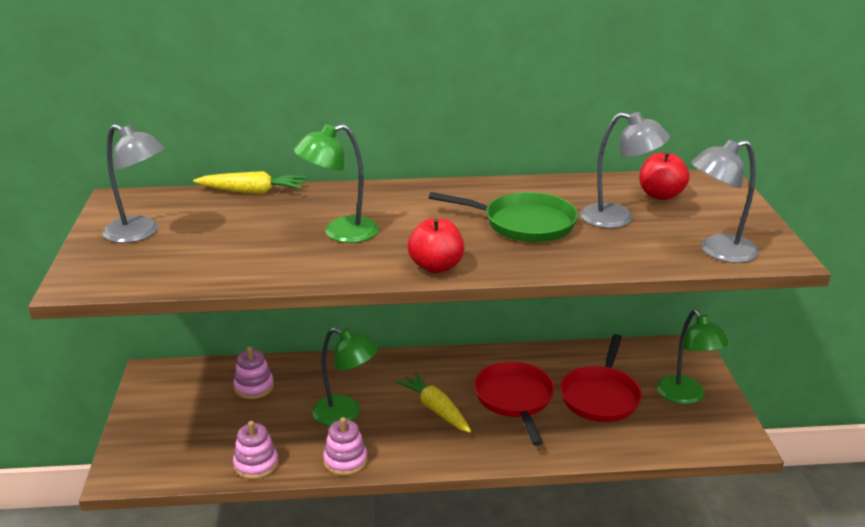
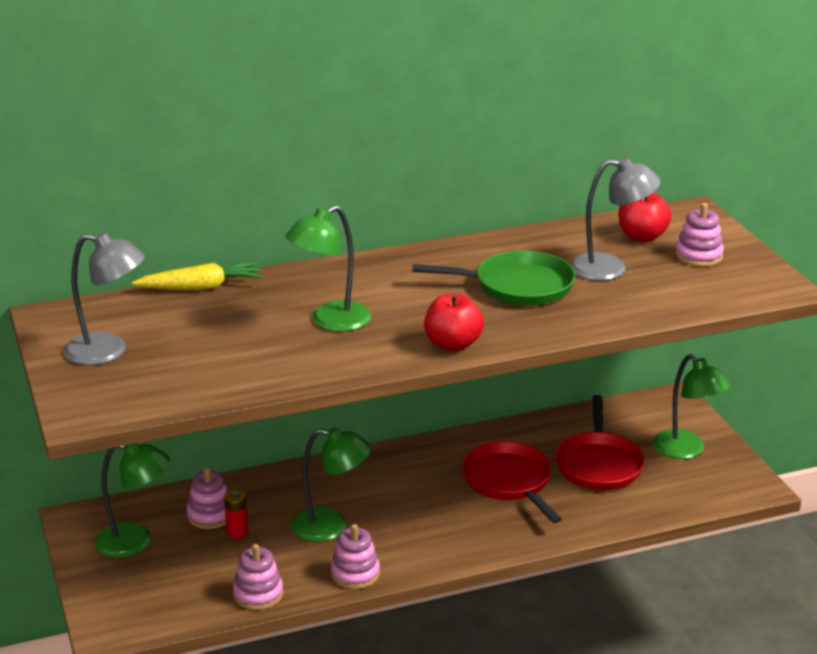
camera: 15 degrees left, 0 degrees up
(184, 399) = (135, 541): none -> green lamp
(267, 406) = (237, 532): none -> red battery
(436, 409) = (428, 506): yellow carrot -> none
(708, 217) = (698, 256): none -> pink stacking toy
(718, 251) = (721, 291): grey lamp -> none

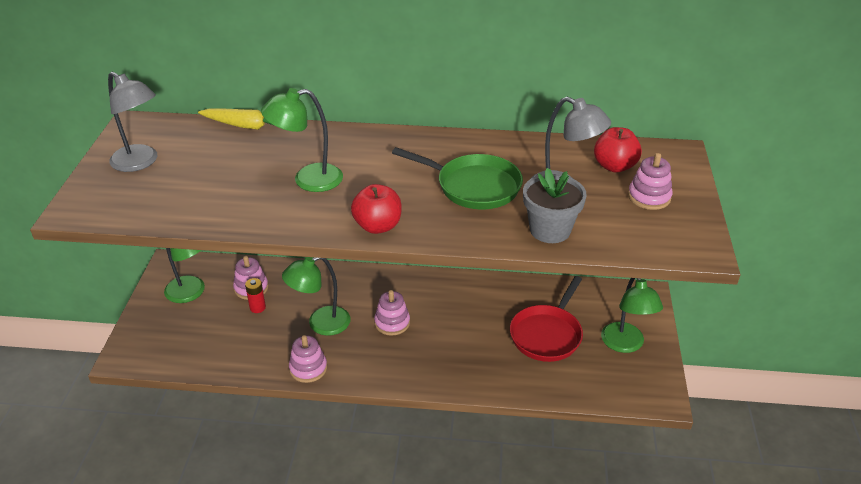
camera: 25 degrees right, 10 degrees up
(258, 594) = (234, 362): pink stacking toy -> pink stacking toy (392, 323)
(331, 526) = (320, 324): green lamp -> green lamp turned 120 degrees clockwise
(509, 482) = (470, 328): red pan -> none
(630, 306) = (550, 230): none -> grey flower pot

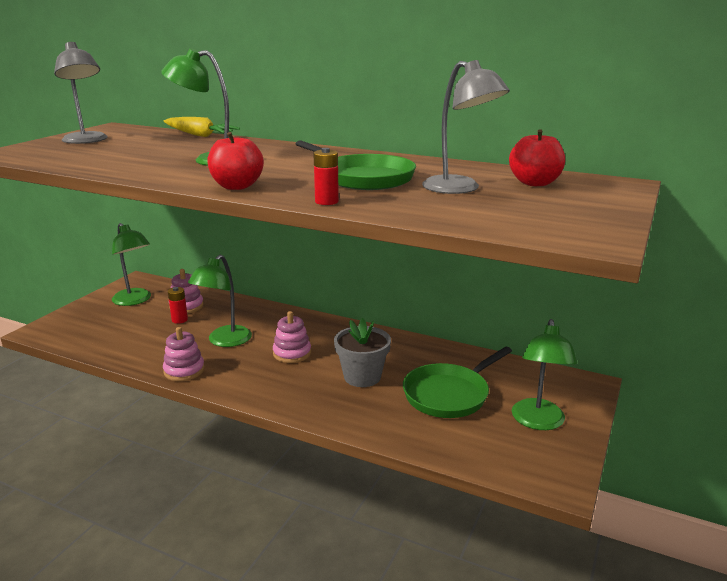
camera: 20 degrees right, 15 degrees down
(320, 324) = (224, 341): green lamp -> green lamp turned 60 degrees counterclockwise
(473, 235) = (326, 201): none -> red battery
(547, 334) = (449, 394): red pan -> green pan
(550, 230) = (416, 208): grey flower pot -> grey flower pot (362, 377)
(649, 197) = (559, 203): pink stacking toy -> none

